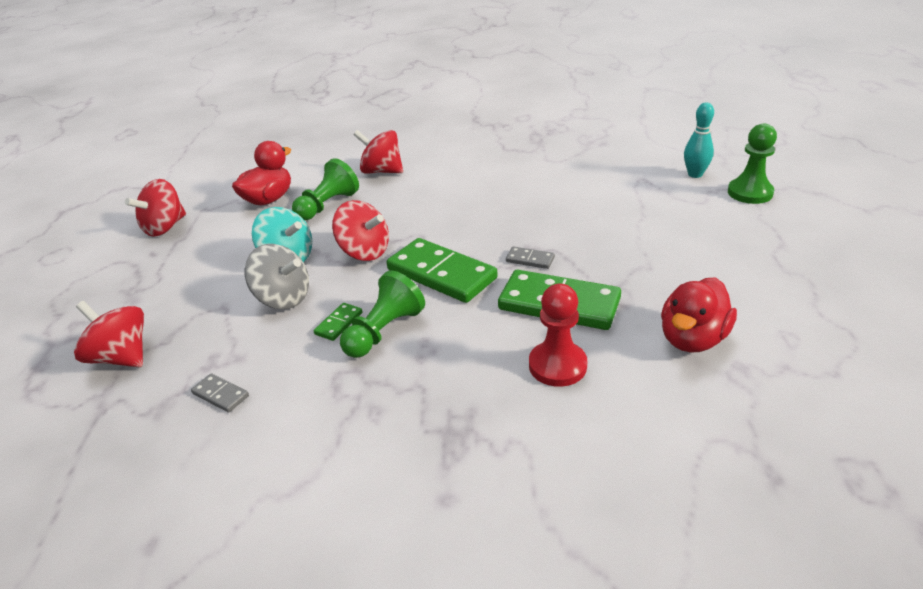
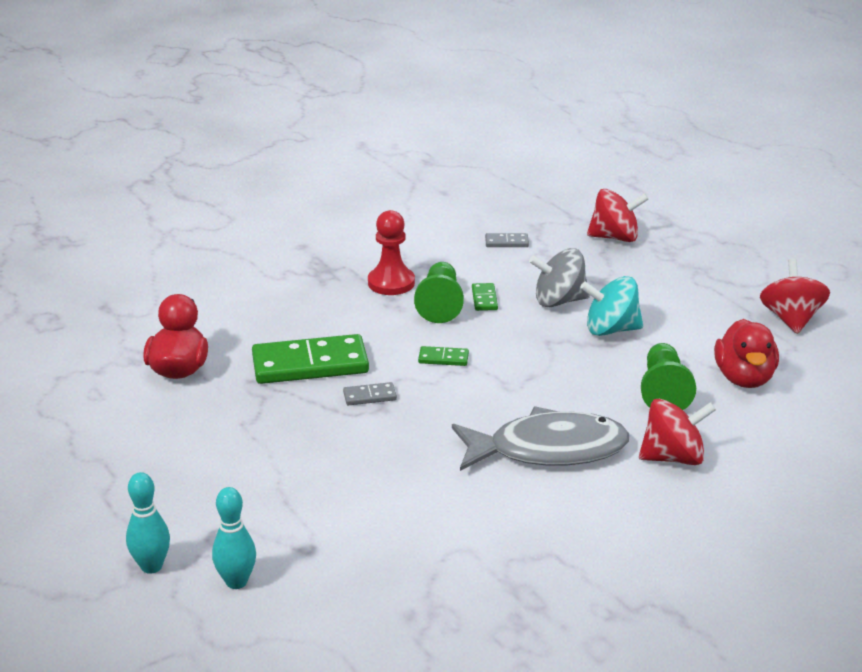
camera: 145 degrees right, 5 degrees down
(364, 252) = (545, 356): red spinning top -> none
(441, 274) = (443, 358): green domino -> green domino, size x0.44
(445, 192) = (548, 450): none -> grey fish
(557, 365) = (280, 322): red pawn -> red pawn (391, 283)
(750, 193) = (151, 566): green pawn -> turquoise bowling pin

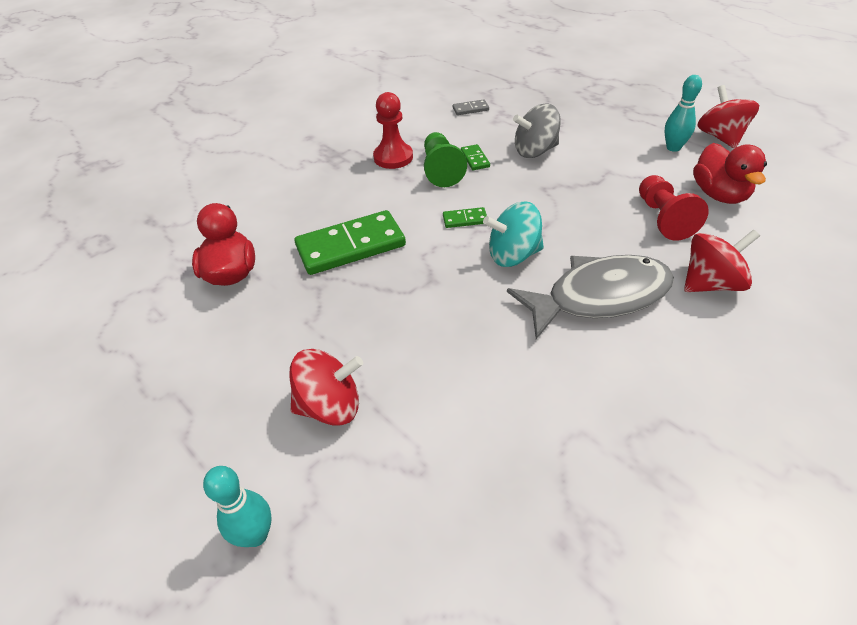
camera: 10 degrees left, 15 degrees up
(236, 582) = (357, 536): turquoise bowling pin -> turquoise bowling pin (673, 147)
(369, 396) = (415, 269): grey domino -> none
(611, 330) = (589, 169): turquoise spinning top -> turquoise spinning top (513, 255)
(615, 237) = (550, 93): red spinning top -> red spinning top (330, 406)
(663, 391) = (663, 218): green pawn -> red pawn

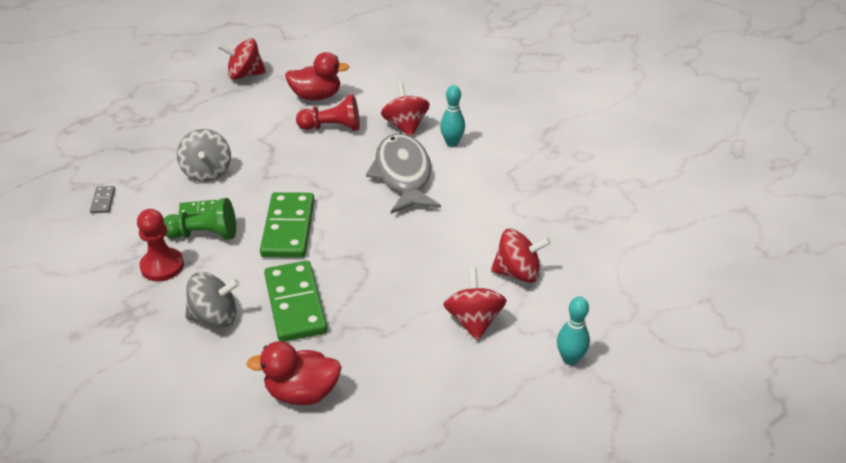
camera: 85 degrees left, 5 degrees down
(331, 200) = (215, 317): none -> grey spinning top
(429, 451) = (518, 272): none -> red spinning top
(465, 219) = (288, 228): green domino -> green domino, size x2.28
(513, 255) = (345, 208): turquoise spinning top -> none
(673, 147) = (246, 100): turquoise bowling pin -> turquoise bowling pin (452, 143)

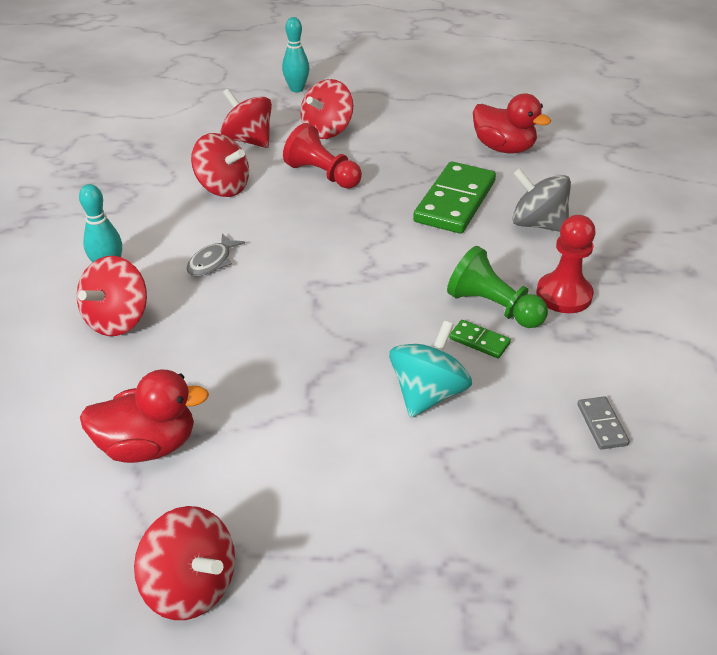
camera: 140 degrees left, 0 degrees up
(103, 201) = (602, 425): grey domino -> grey domino turned 45 degrees counterclockwise
(207, 172) = (427, 393): grey spinning top -> turquoise spinning top
(288, 228) = (396, 268): green domino -> none
(316, 96) = (148, 445): red duck -> red duck turned 135 degrees clockwise
(332, 127) = (200, 371): red pawn -> red pawn (323, 175)
(403, 175) = (212, 262): grey fish -> grey fish, size x0.43
(471, 223) = (223, 188): none -> red spinning top

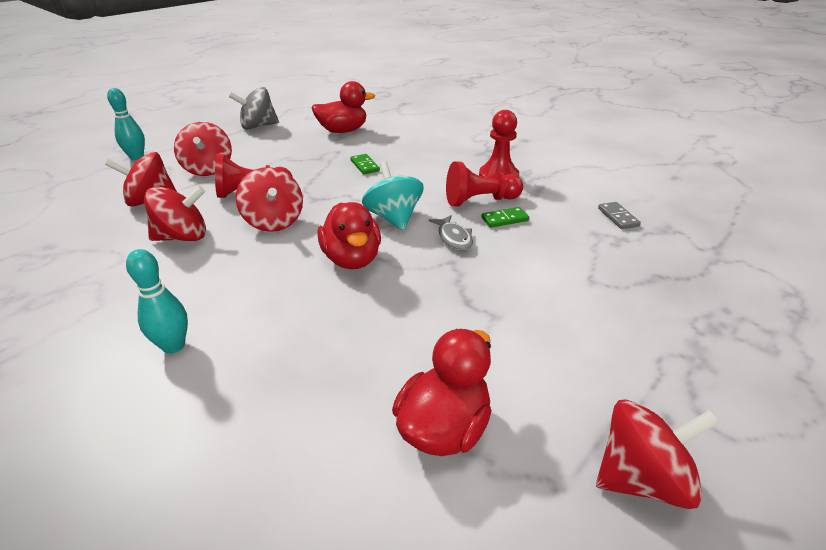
camera: 50 degrees left, 5 degrees down
(118, 320) = (253, 372): red spinning top -> red spinning top (274, 221)
(212, 262) = (263, 283): grey fish -> grey fish (454, 238)
(295, 285) = (352, 259): none -> red duck
(427, 393) = (532, 259): turquoise spinning top -> turquoise spinning top (393, 218)
(455, 201) = (365, 166): green domino -> green domino, size x0.44
(493, 307) = (480, 200): green pawn -> red pawn
(537, 224) = (427, 154): grey spinning top -> grey spinning top (258, 126)
(602, 425) = (618, 217): grey domino -> grey domino turned 45 degrees clockwise

